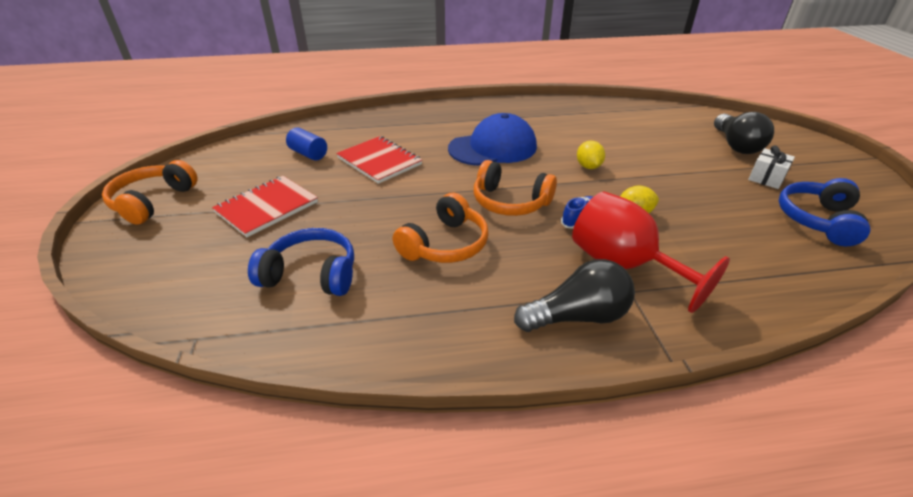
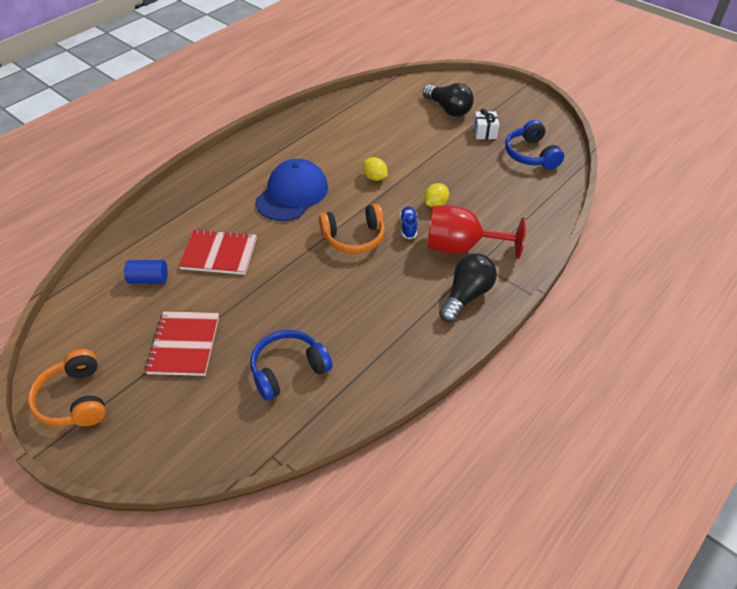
camera: 40 degrees left, 10 degrees up
(445, 244) = (348, 295): orange headphones -> none

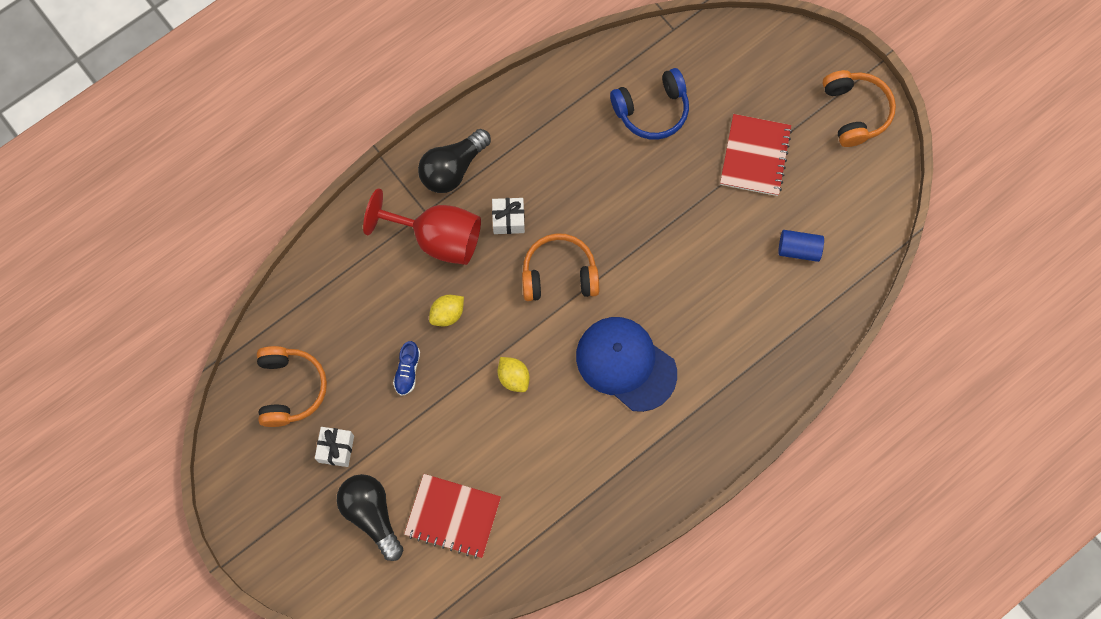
camera: 170 degrees left, 25 degrees up
(219, 254) = (720, 275): red notebook -> red notebook (453, 516)
(292, 194) = (626, 364): blue cap -> blue cap turned 90 degrees clockwise
(405, 266) = (508, 220): none -> white gift
(408, 227) = (490, 281): blue shoe -> blue shoe (407, 371)
(530, 154) = (290, 388): blue headphones -> orange headphones

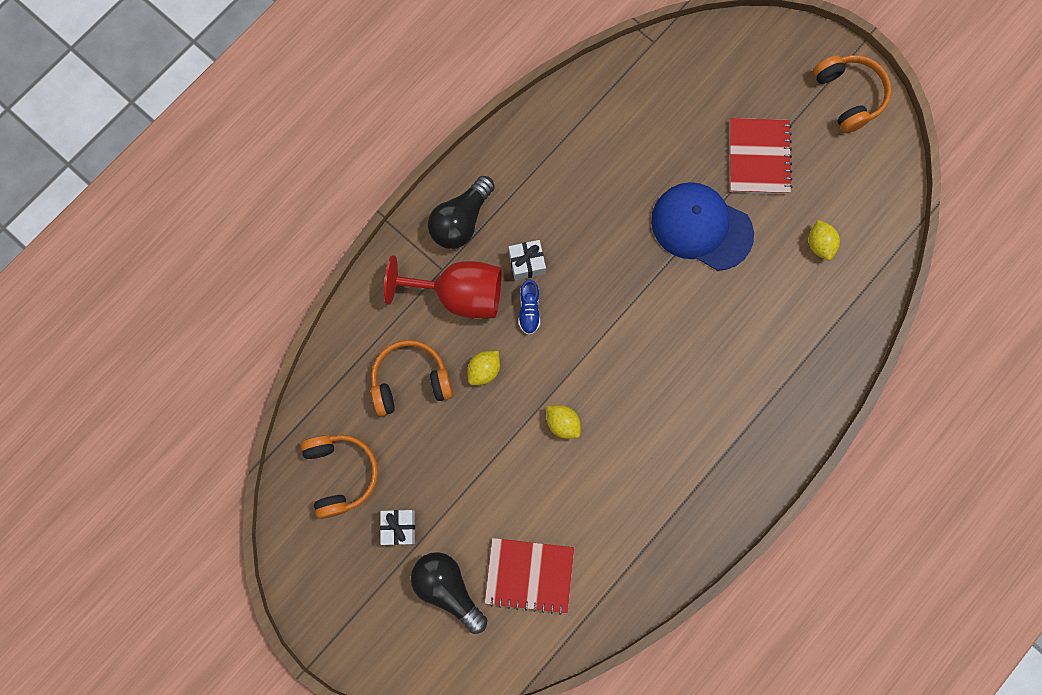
camera: 10 degrees left, 5 degrees up
(407, 371) = (455, 435): blue shoe -> blue shoe (529, 310)
(559, 274) = (588, 310): orange headphones -> orange headphones (410, 380)
(626, 364) = (671, 390): blue cap -> blue cap (701, 227)
(652, 110) = (648, 128): blue headphones -> none
(798, 249) = (819, 244): blue cylinder -> yellow lemon

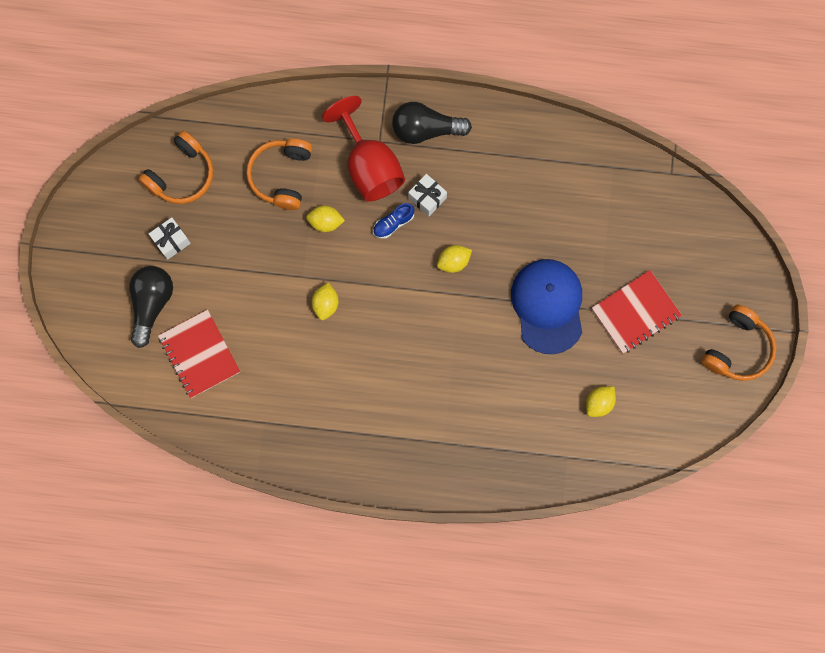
camera: 55 degrees right, 0 degrees up
(410, 380) = (281, 176): orange headphones -> orange headphones turned 120 degrees counterclockwise
(603, 281) = (453, 261): none -> yellow lemon

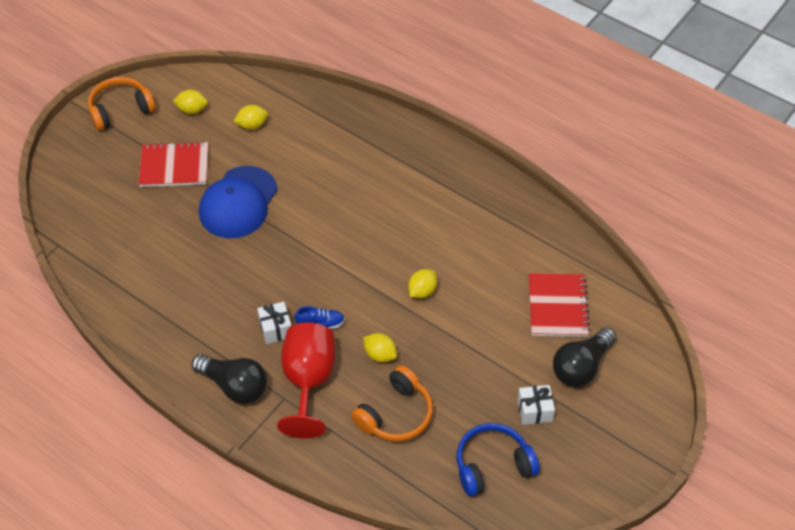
camera: 150 degrees left, 25 degrees down
(181, 175) = (492, 465): orange headphones -> blue headphones
(453, 261) = (290, 270): yellow lemon -> yellow lemon (192, 110)

